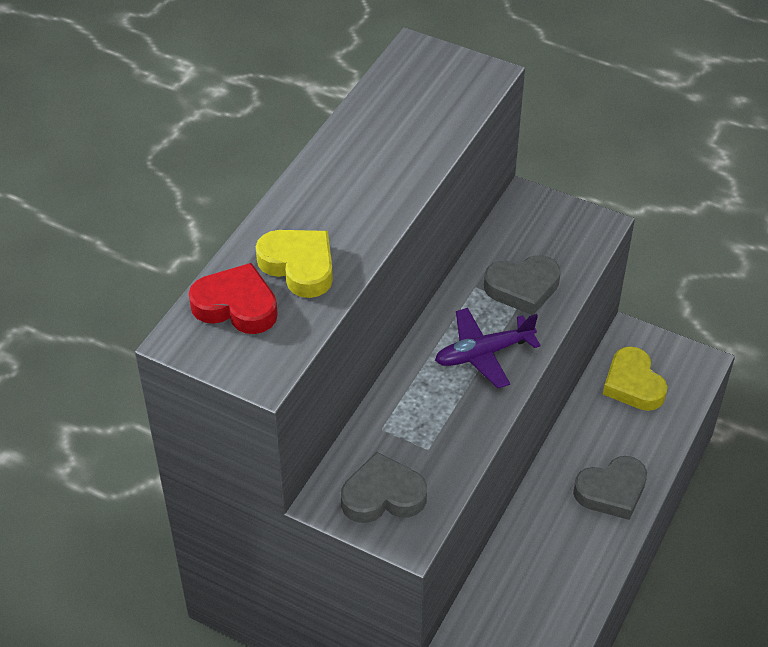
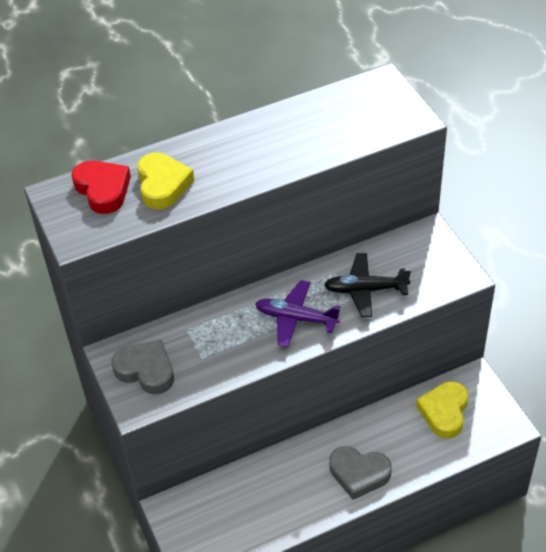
camera: 40 degrees right, 0 degrees up
(522, 288) = (365, 290): grey heart -> black plane

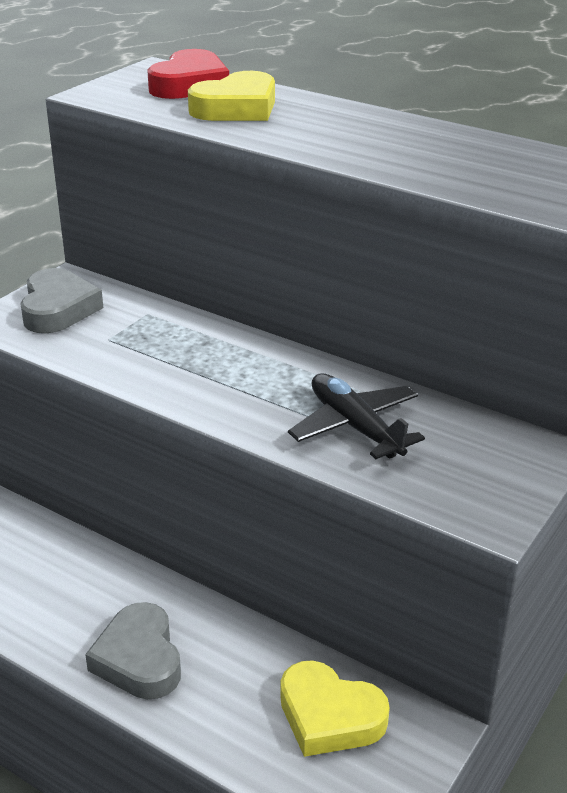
camera: 55 degrees right, 15 degrees down
(296, 318) = (241, 385): purple plane -> none
(444, 412) = (329, 716): yellow heart -> yellow heart turned 135 degrees counterclockwise

